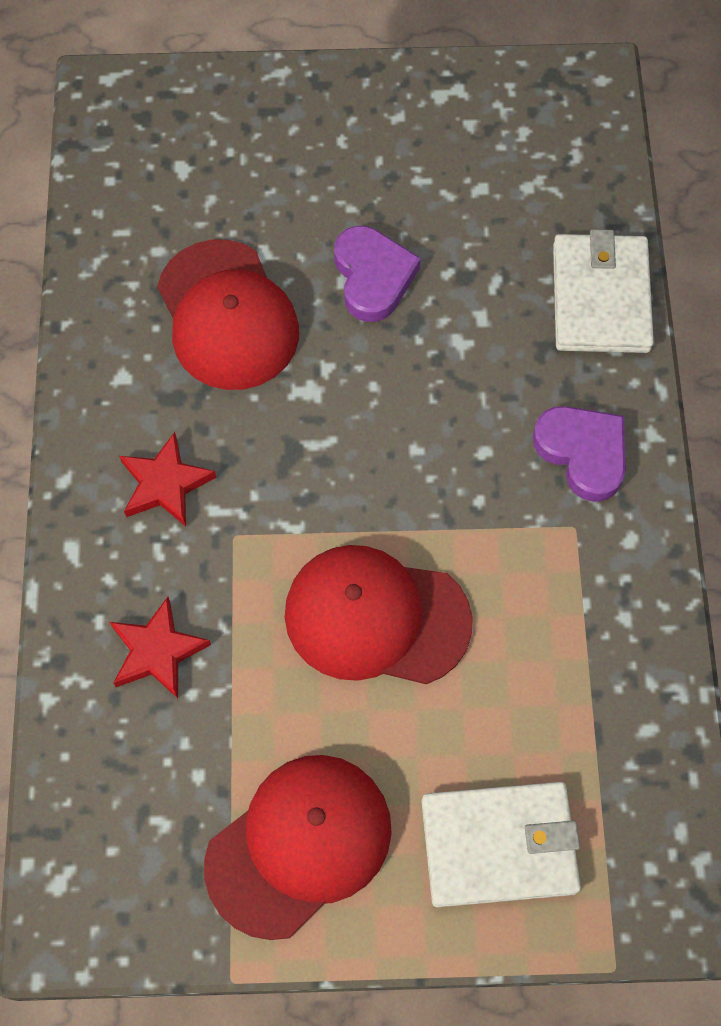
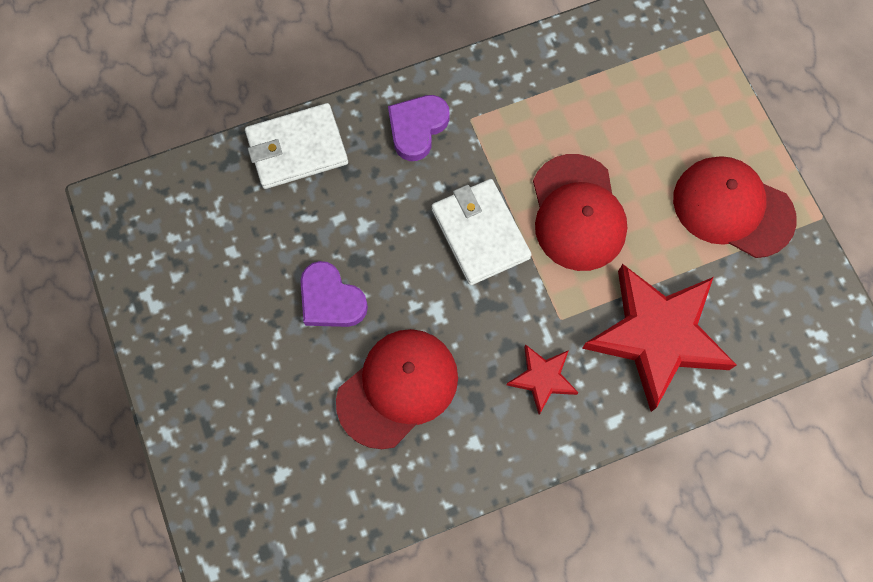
camera: 110 degrees left, 5 degrees up
(157, 651) = (657, 336): red star -> red star, size x2.10
(373, 277) = (331, 299): purple heart -> purple heart turned 105 degrees counterclockwise
(499, 846) = (681, 104): white wallet -> white wallet (480, 233)

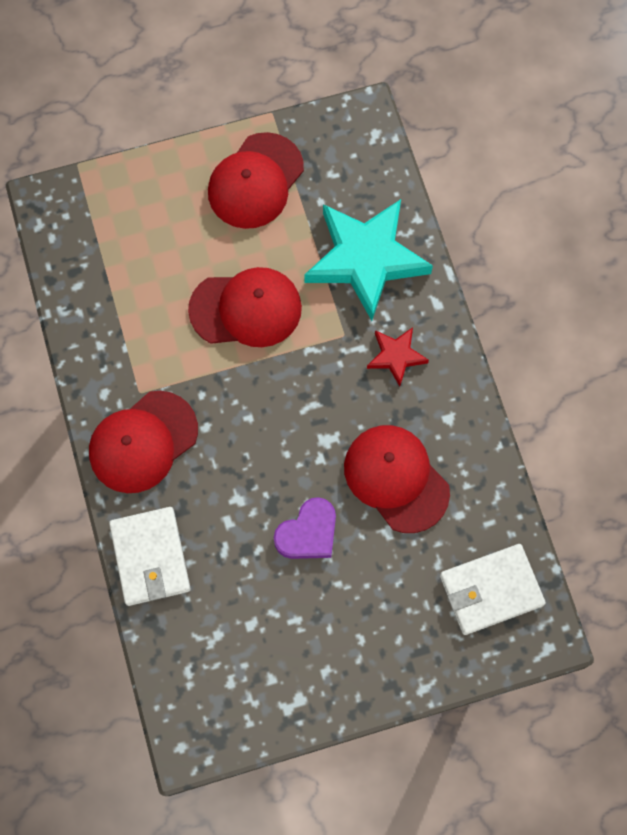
camera: 85 degrees left, 0 degrees up
(417, 128) = (143, 442): purple heart -> red cap
(480, 233) = (257, 394): white wallet -> white wallet (490, 590)
(657, 336) = (365, 259): red star -> turquoise star

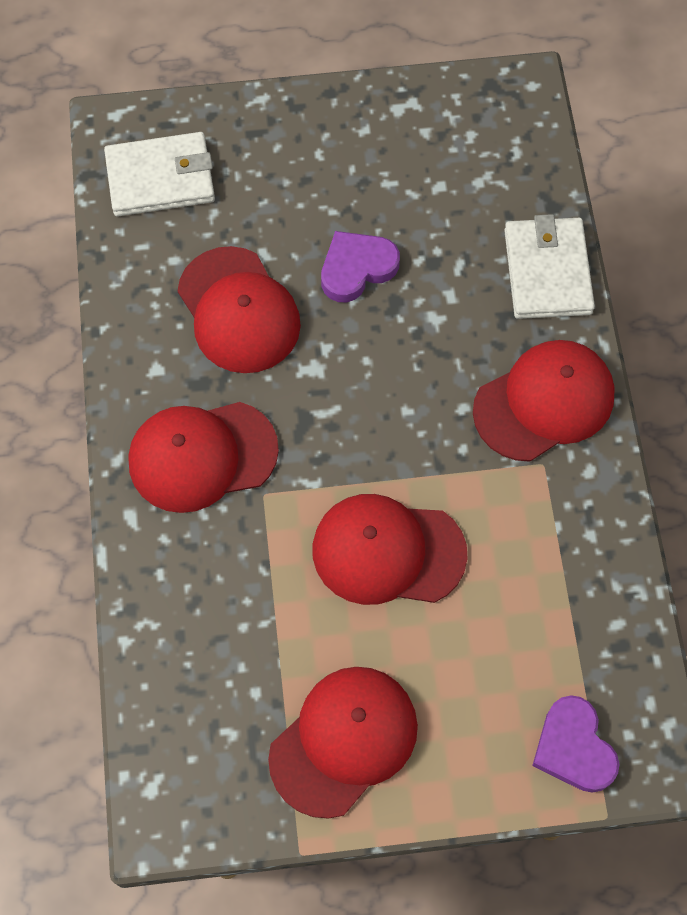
camera: 170 degrees left, 5 degrees down
(102, 201) = (574, 748): none -> purple heart
(365, 259) = (211, 594): turquoise star -> none
(396, 356) = (202, 456): red star -> red cap

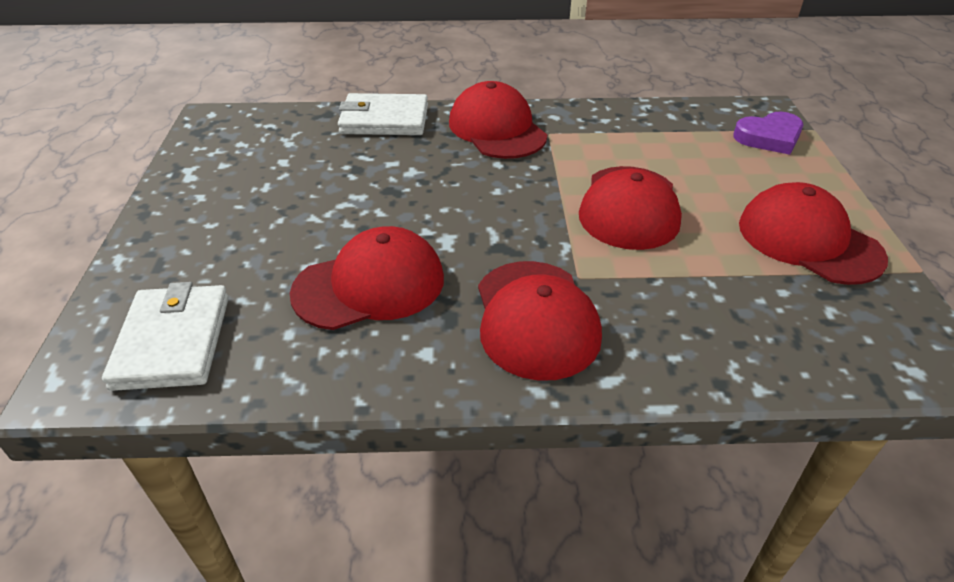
camera: 85 degrees left, 25 degrees down
(357, 268) = (348, 208): purple heart -> none

